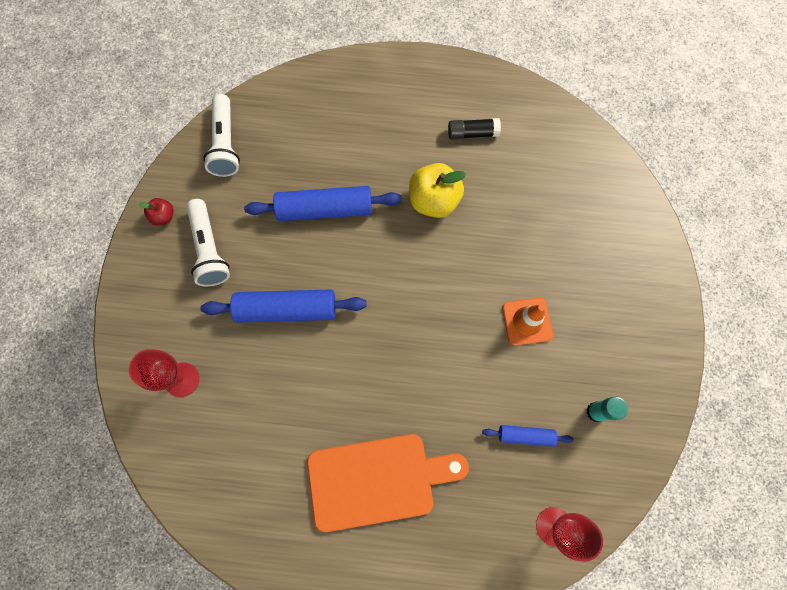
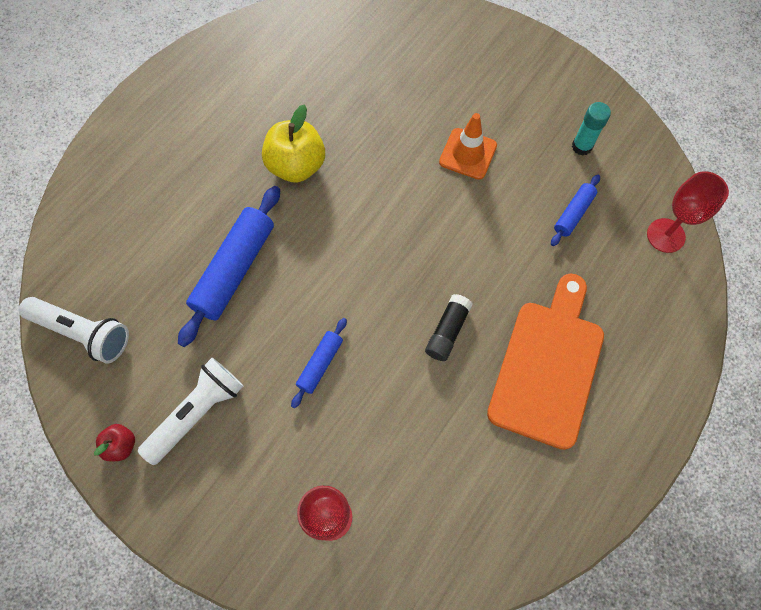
camera: 60 degrees left, 5 degrees down
(209, 249) = (197, 412): white flashlight -> white flashlight turned 60 degrees counterclockwise
(286, 309) = (320, 364): blue rolling pin -> blue rolling pin, size x0.52
(472, 133) = (250, 96): black glue stick -> black glue stick (447, 331)

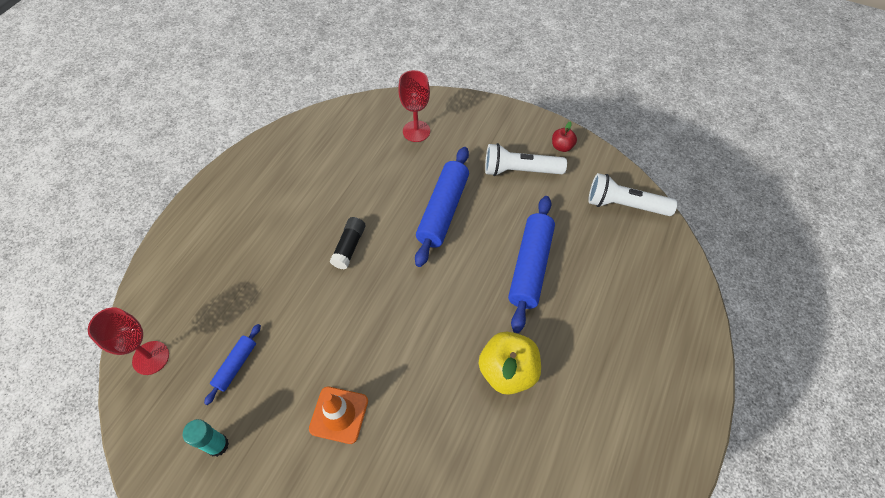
camera: 170 degrees right, 10 degrees down
(197, 412) = (520, 170): white flashlight -> white flashlight turned 60 degrees clockwise
(320, 364) = (443, 211): blue rolling pin -> blue rolling pin, size x1.91
(548, 366) = (270, 234): orange cutting board -> none

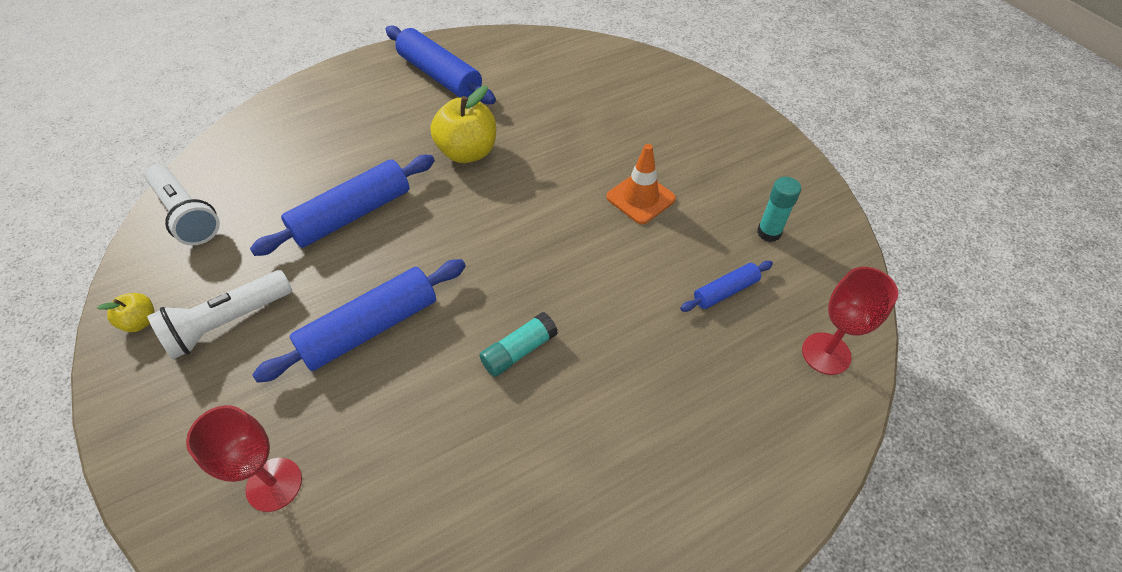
camera: 145 degrees left, 5 degrees down
(349, 247) = (519, 351): black glue stick -> turquoise glue stick
(520, 170) = (227, 323): white flashlight -> white flashlight turned 105 degrees clockwise
(562, 147) = (141, 321): red apple -> yellow apple
(617, 447) = (440, 76): none -> blue rolling pin

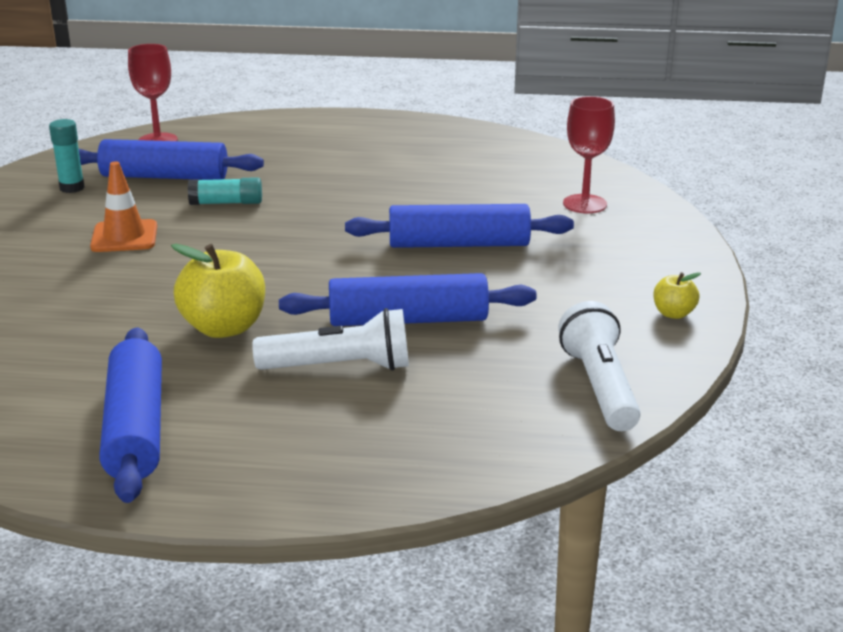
camera: 145 degrees left, 25 degrees down
(227, 323) = (586, 286): white flashlight -> white flashlight (340, 367)
(519, 351) = (355, 200): turquoise glue stick -> turquoise glue stick (226, 203)
(725, 291) = (165, 177): blue rolling pin -> blue rolling pin, size x1.91

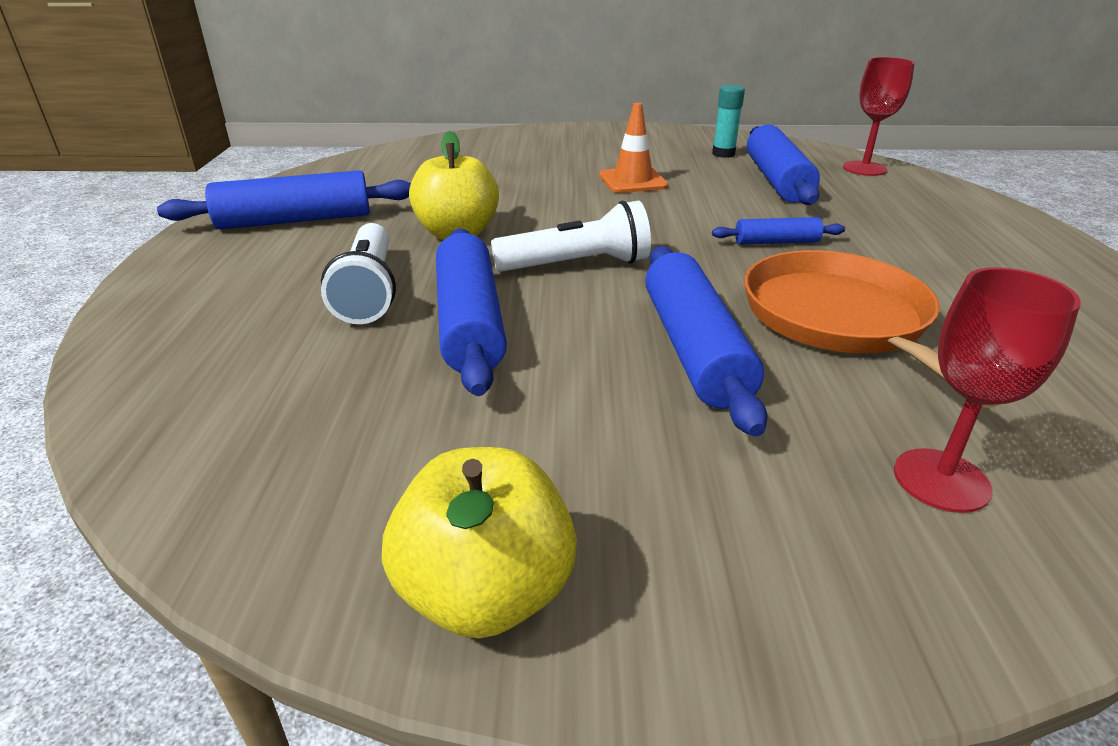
camera: 85 degrees right, 5 degrees up
(226, 203) = (733, 210): turquoise glue stick -> none
(301, 197) = (776, 242): none -> blue rolling pin
(427, 197) = (839, 319): none -> orange pan
(600, 386) = (257, 481): white flashlight -> white flashlight (577, 265)
(673, 314) = (485, 592): yellow apple -> yellow apple, size x1.96

